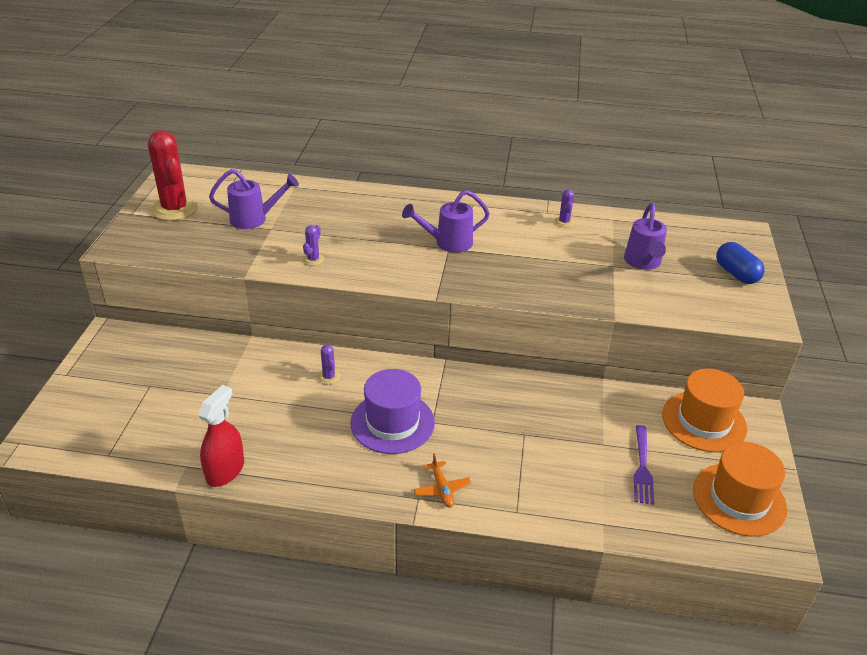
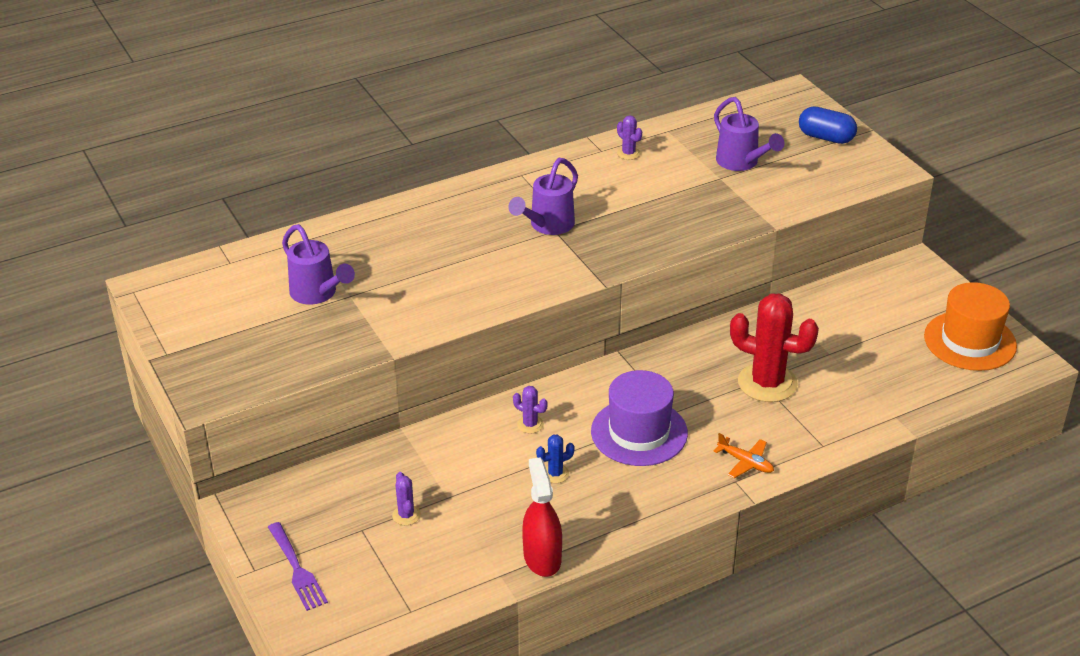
camera: 35 degrees left, 0 degrees up
(175, 209) = (210, 325): red cactus -> red cactus (767, 383)
(254, 219) = (317, 294): purple watering can -> purple watering can turned 90 degrees clockwise
(304, 419) = (555, 474): none -> blue cactus
(313, 259) = (439, 305): purple cactus -> purple cactus (406, 515)
(642, 467) = (878, 355): purple fork -> purple fork (296, 569)
(704, 421) = (885, 291): orange hat -> none

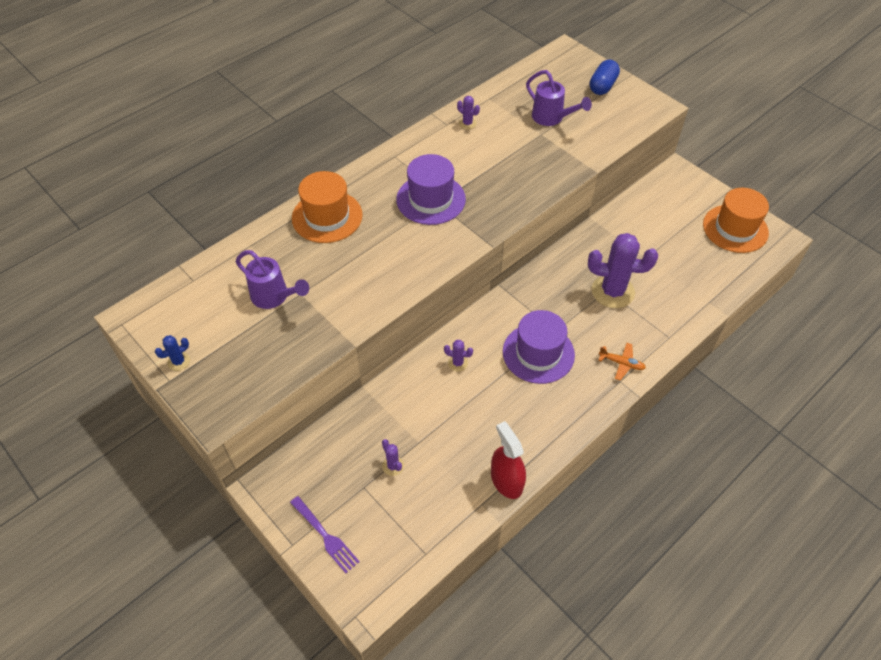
camera: 15 degrees left, 15 degrees up
(412, 224) = (327, 217): none -> orange hat
(548, 226) = (431, 199): purple watering can -> purple hat
(555, 474) = (490, 403): blue cactus -> blue cactus (179, 361)
(767, 383) = (612, 291): red cactus -> purple cactus
(826, 137) = (602, 86): blue capsule -> blue capsule turned 75 degrees counterclockwise

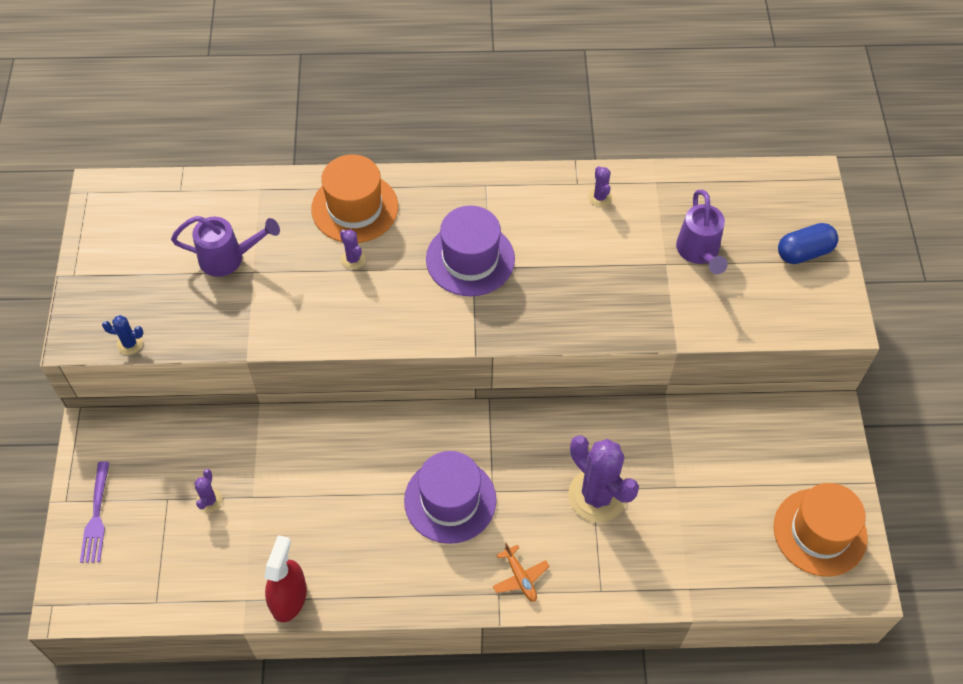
camera: 40 degrees right, 5 degrees up
(179, 361) = (96, 263): blue cactus -> blue cactus (130, 344)
(274, 297) = (228, 258): purple watering can -> purple watering can turned 75 degrees counterclockwise
(457, 363) = (364, 449): purple cactus -> purple cactus (353, 259)

